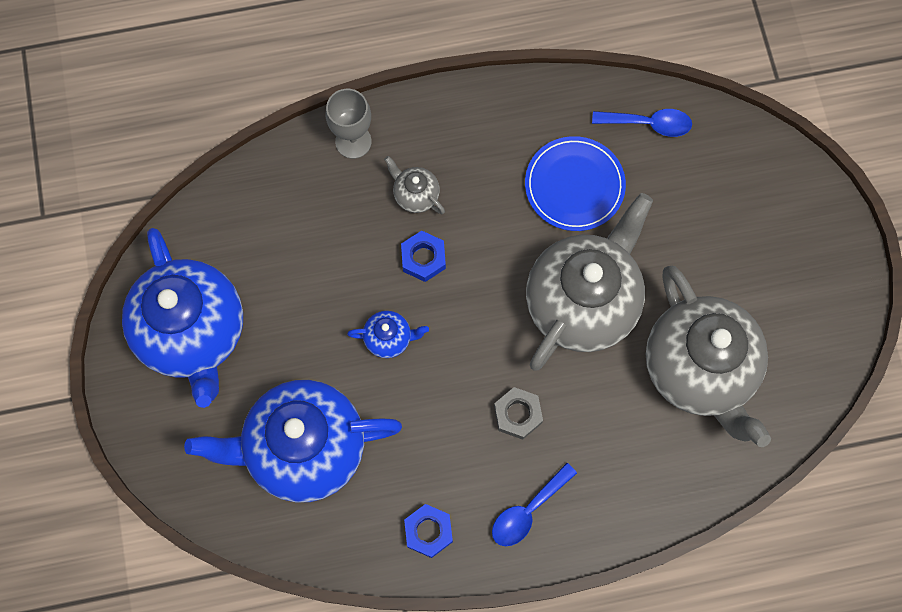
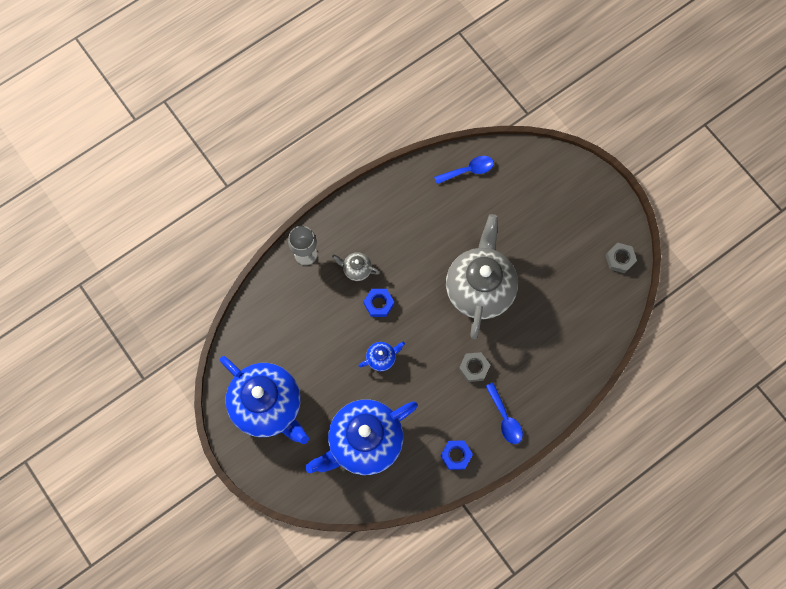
camera: 25 degrees left, 0 degrees up
(528, 510) = (505, 418): blue spoon -> blue spoon turned 45 degrees counterclockwise
(574, 185) = (443, 224): blue plate -> none
(698, 369) = (560, 297): grey teapot -> none
(817, 353) = (620, 259): none -> grey nut

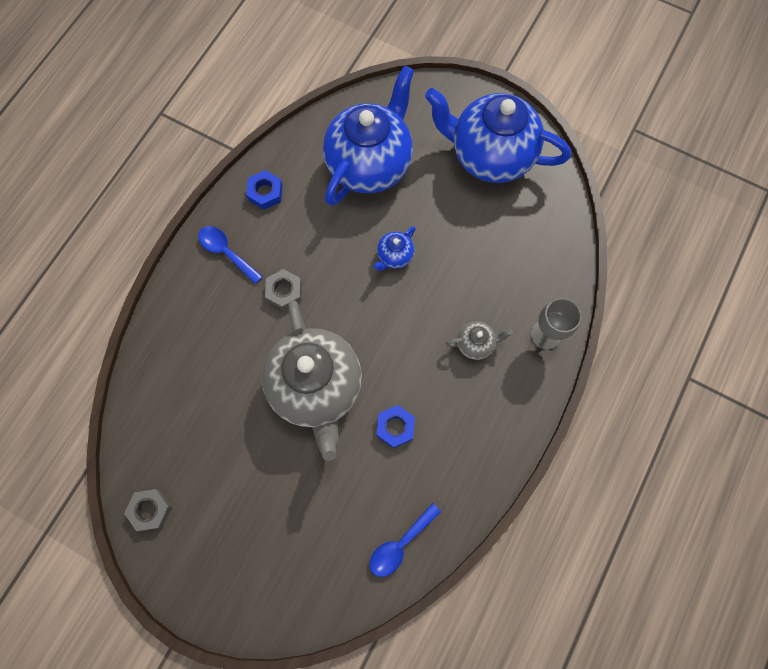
camera: 155 degrees right, 0 degrees up
(379, 304) = (428, 315): blue nut -> blue nut (395, 427)

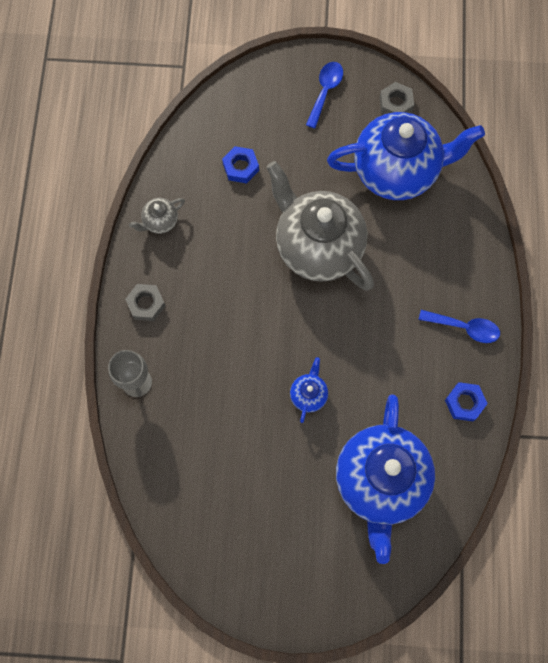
camera: 155 degrees right, 0 degrees up
(284, 291) = (391, 315): grey nut -> grey nut (146, 304)
(395, 427) = (235, 244): blue nut -> blue nut (241, 167)
(400, 544) = (191, 162): blue spoon -> blue spoon (325, 92)
(475, 344) = (197, 345): grey teapot -> grey teapot (160, 221)
(490, 156) = (263, 549): blue teapot -> blue teapot (396, 171)

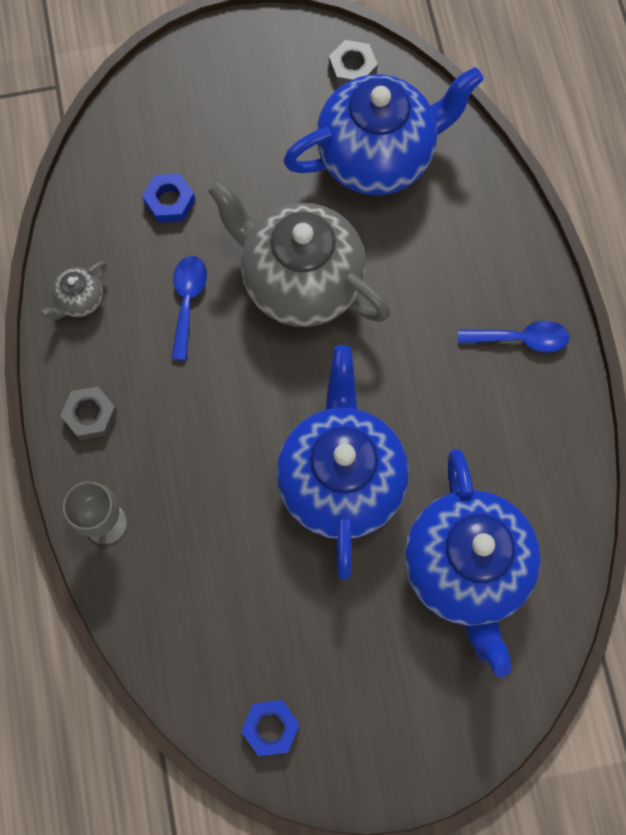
camera: 15 degrees left, 0 degrees up
(308, 395) = (341, 480): blue teapot -> blue teapot, size x2.44
(325, 92) = (255, 75): blue spoon -> blue spoon (188, 302)
(464, 403) = (547, 437): blue nut -> blue nut (271, 727)

